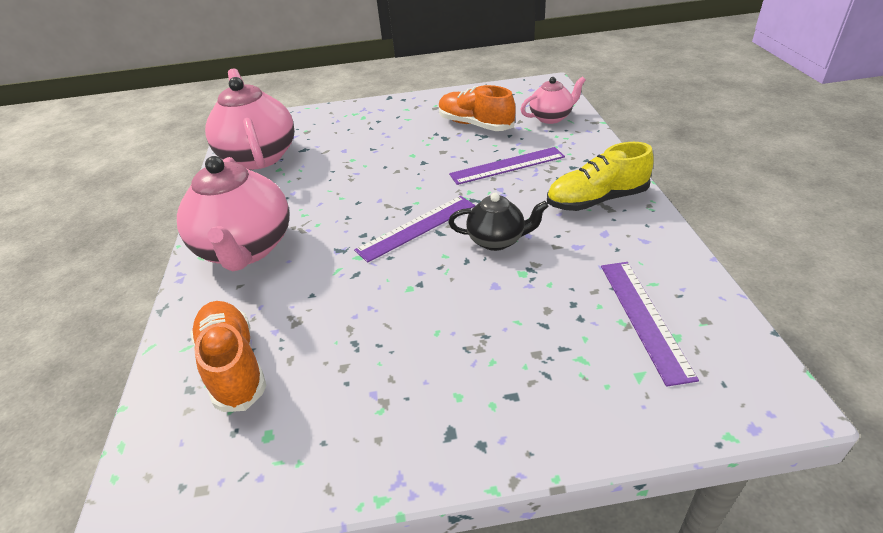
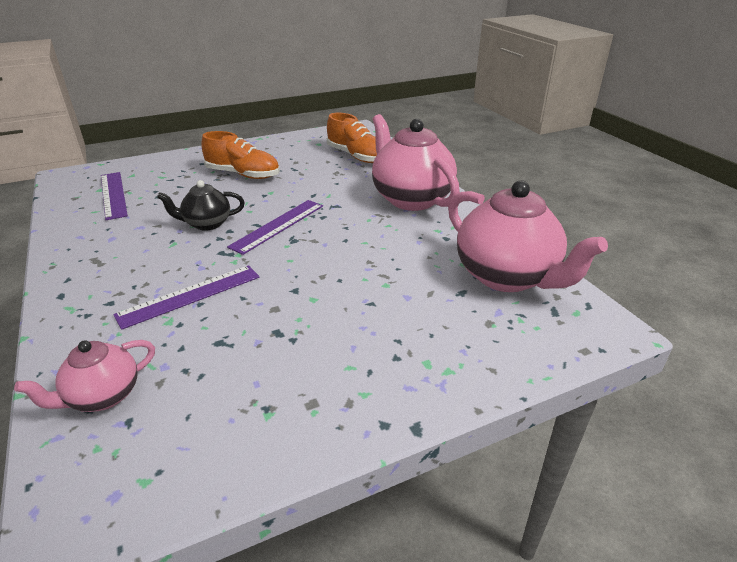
camera: 160 degrees right, 5 degrees down
(475, 125) = (234, 364): orange shoe -> orange shoe (243, 174)
(596, 200) = (102, 265): yellow shoe -> none

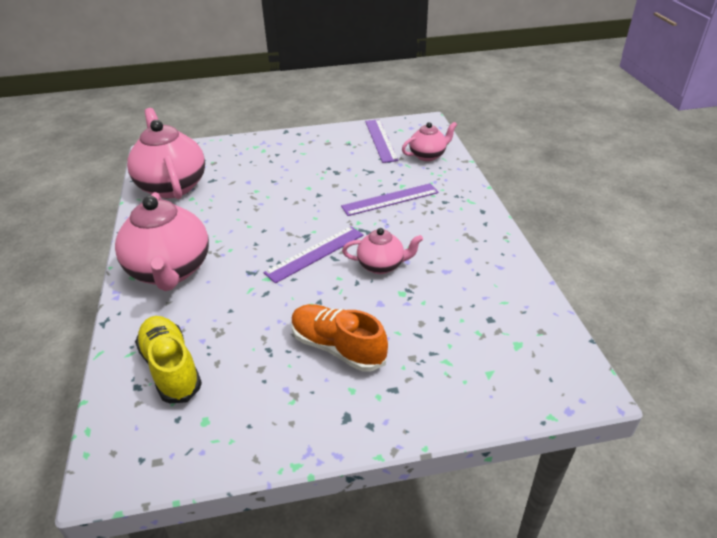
camera: 165 degrees left, 5 degrees up
(113, 195) = (495, 329): purple ruler -> purple ruler (380, 140)
(207, 224) = (381, 265): black teapot -> pink teapot
(356, 156) = (171, 368): orange shoe -> yellow shoe

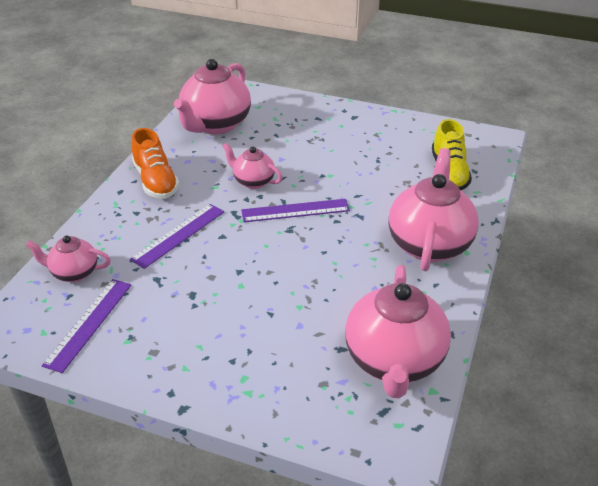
camera: 150 degrees left, 0 degrees up
(337, 347) = (332, 146): orange shoe -> orange shoe (156, 181)
(390, 199) = (179, 235): purple ruler -> purple ruler turned 60 degrees counterclockwise
(501, 317) = (215, 125): none -> pink teapot

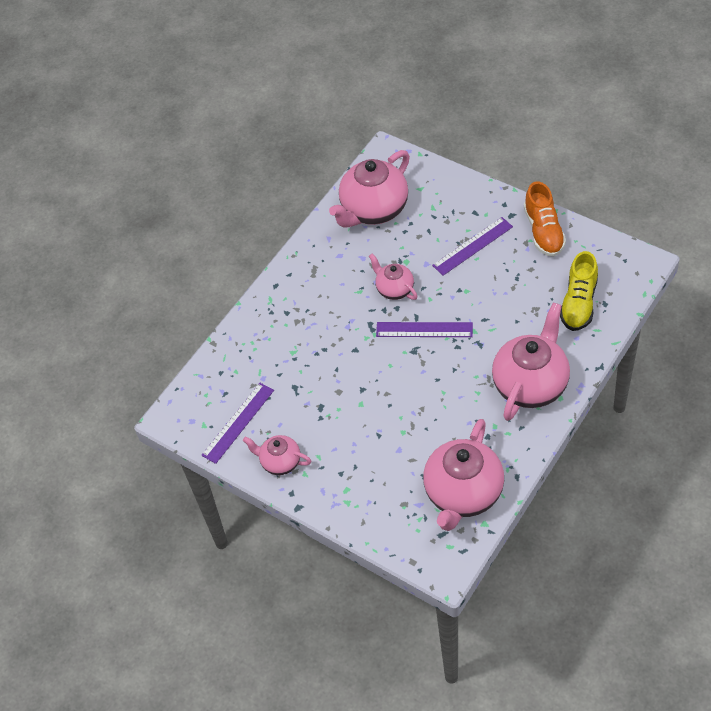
camera: 20 degrees right, 15 degrees up
(74, 273) = (230, 371): pink teapot -> pink teapot (280, 462)
(156, 181) = (308, 277): orange shoe -> orange shoe (543, 231)
(179, 235) = (319, 343): purple ruler -> purple ruler (473, 246)

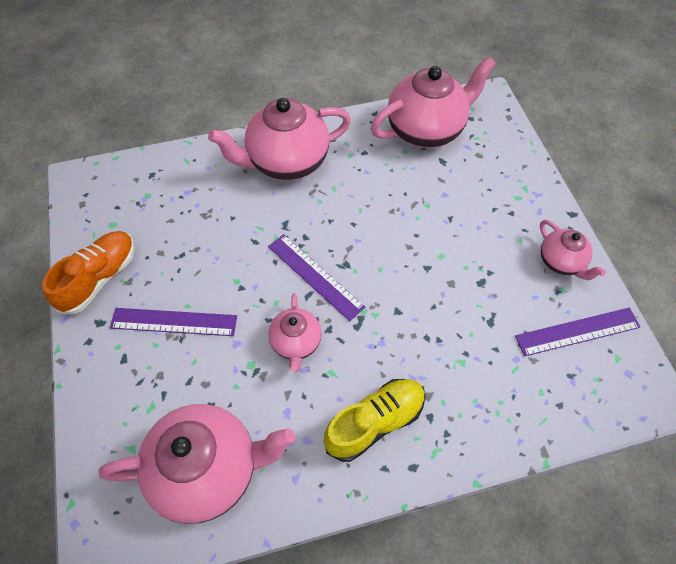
camera: 145 degrees left, 5 degrees up
(579, 303) = (168, 191): yellow shoe -> yellow shoe (375, 422)

